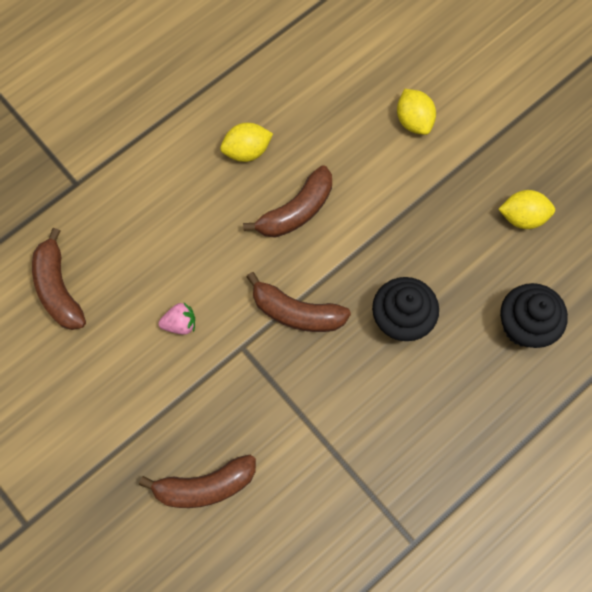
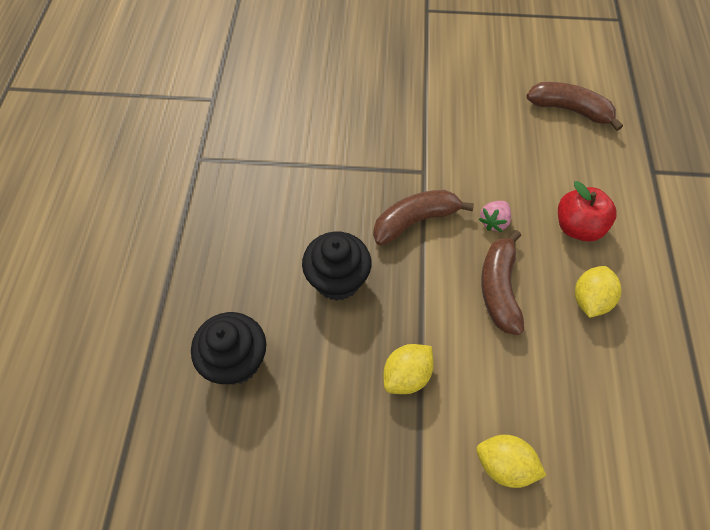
camera: 135 degrees right, 10 degrees down
(180, 323) = (477, 152): pink strawberry -> pink strawberry (494, 222)
(188, 199) = (577, 227): none -> red apple
(205, 486) = (357, 91): brown banana -> none
(522, 217) = (319, 461): yellow lemon -> yellow lemon (406, 375)

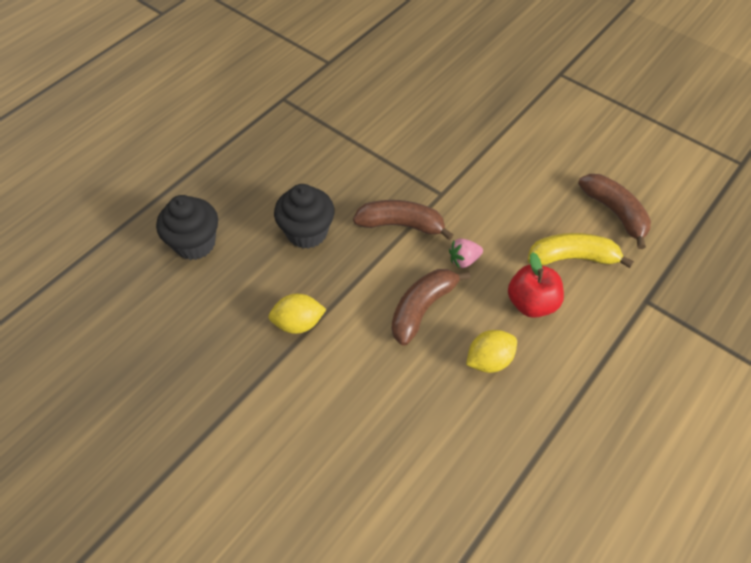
camera: 35 degrees right, 5 degrees down
(504, 464) = (313, 424): yellow lemon -> none
(573, 167) = (572, 258): none -> yellow banana

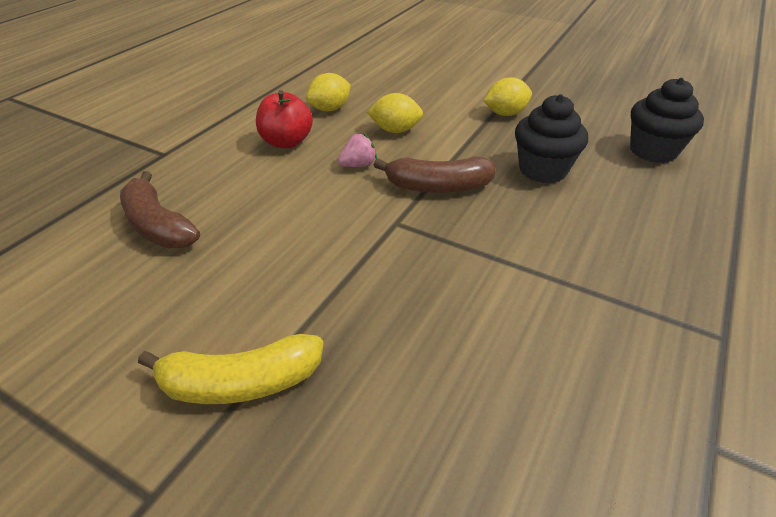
camera: 170 degrees right, 15 degrees down
(422, 308) = (395, 130): brown banana -> yellow lemon
(572, 258) = (232, 178): yellow banana -> yellow banana (240, 383)

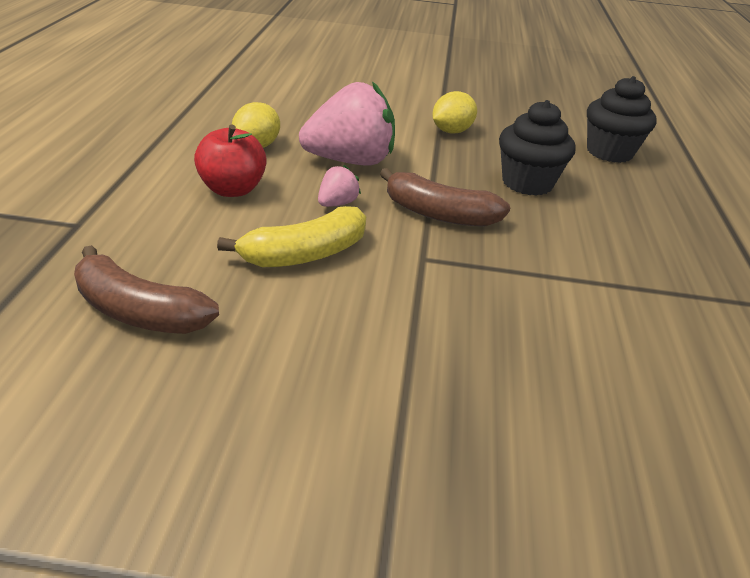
camera: 25 degrees left, 5 degrees down
(240, 383) = (383, 463): yellow banana -> yellow banana (305, 254)
(395, 130) = (350, 161): yellow lemon -> pink strawberry
(437, 187) = (439, 214): brown banana -> brown banana turned 45 degrees clockwise

